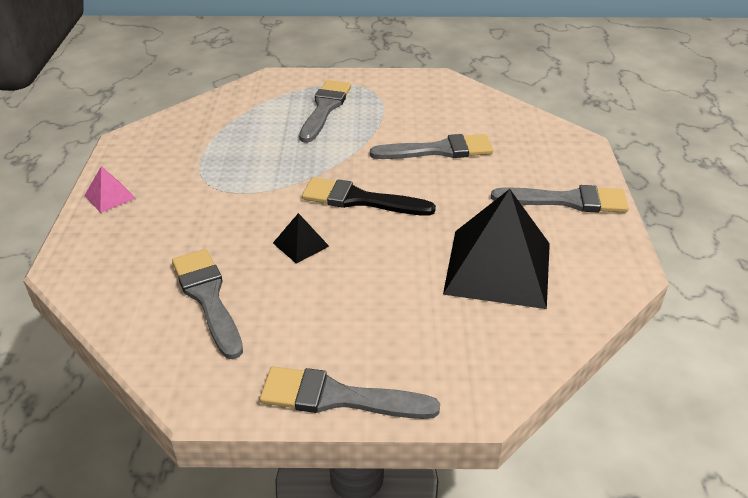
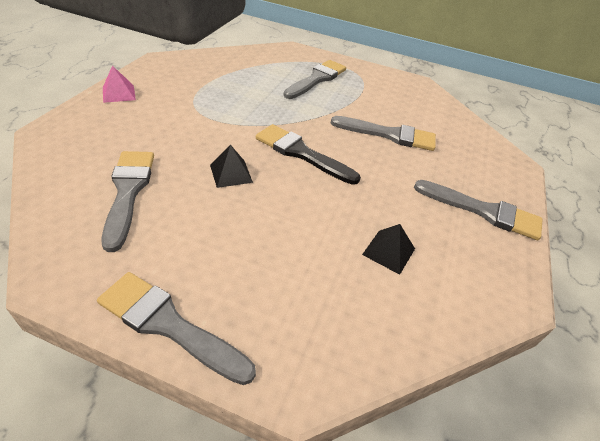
camera: 15 degrees right, 5 degrees up
(498, 268) = (389, 251): black pyramid -> black pyramid, size x0.43

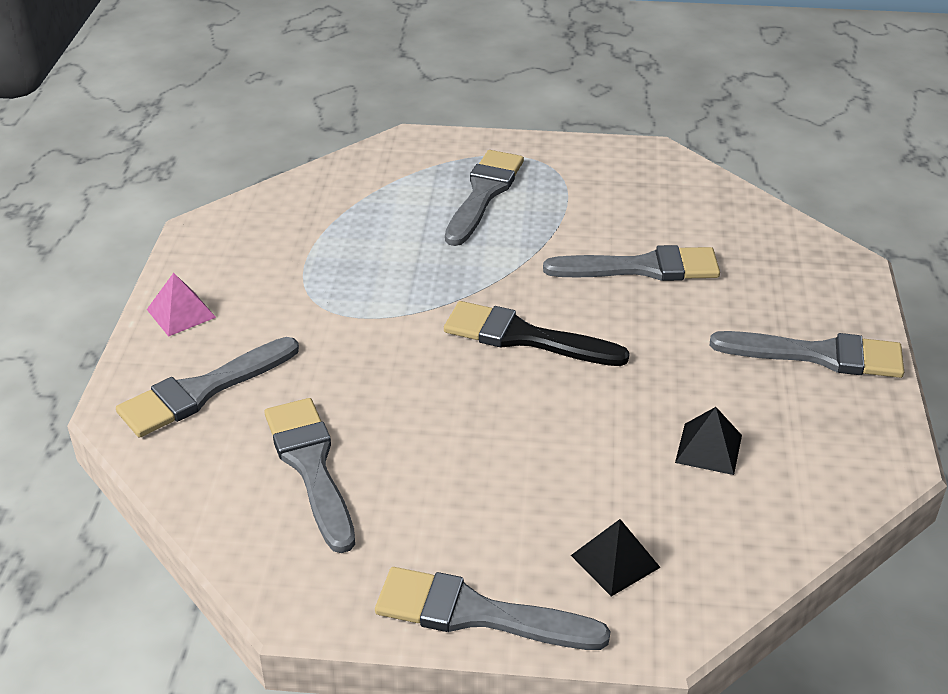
camera: 10 degrees left, 5 degrees down
(99, 133) = (202, 391): none -> grey brush
(231, 173) = (439, 398): black pyramid -> black pyramid (615, 561)

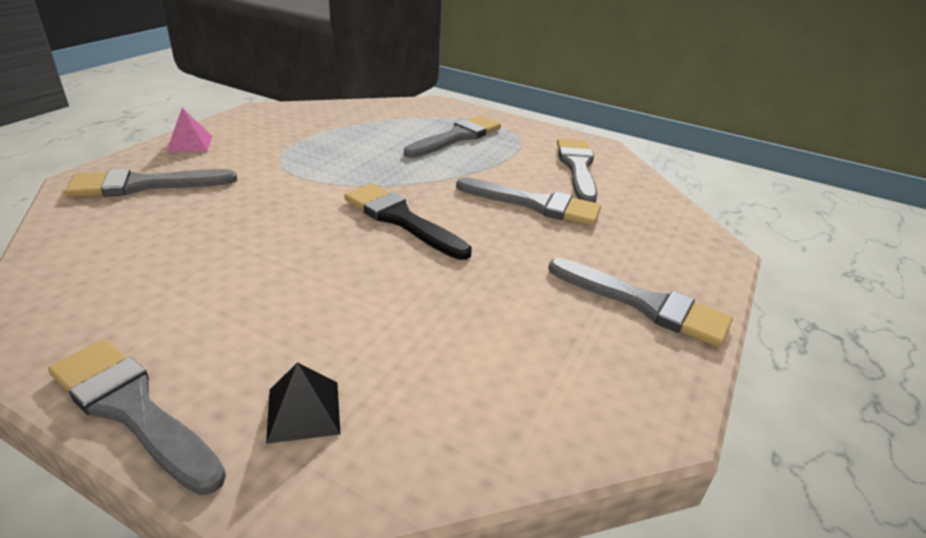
camera: 20 degrees right, 5 degrees down
(311, 466) = (151, 250): grey brush -> grey brush (577, 167)
(709, 448) = (481, 345): black pyramid -> none

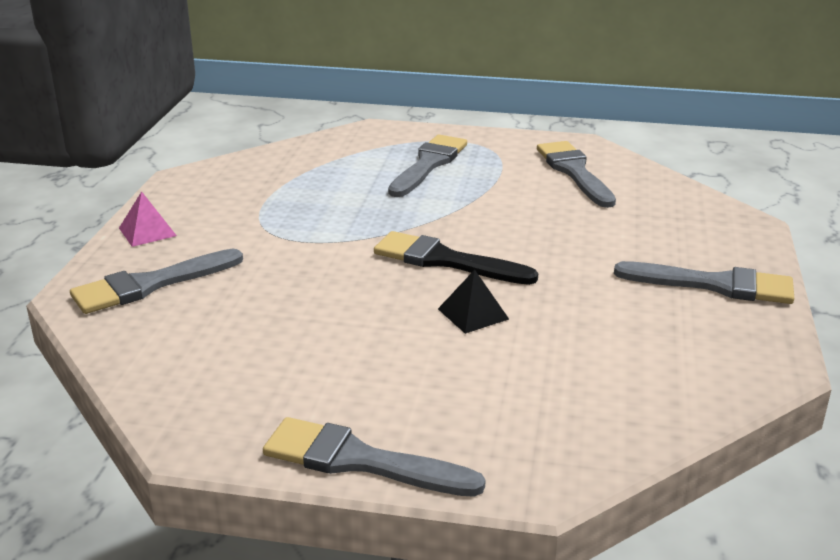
camera: 15 degrees left, 5 degrees down
(303, 411) = (500, 427): black pyramid -> black pyramid (473, 314)
(535, 204) = (560, 218): grey brush -> none

